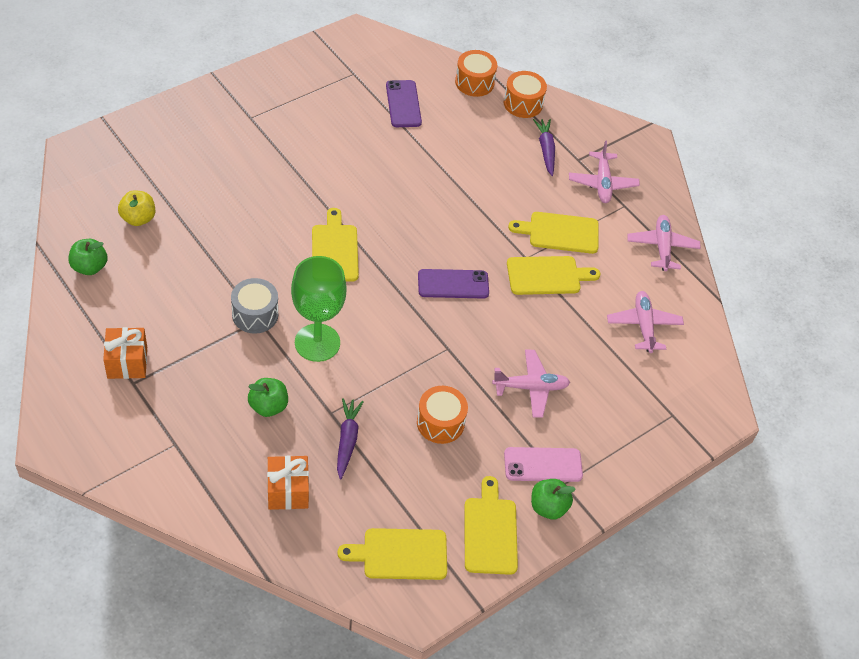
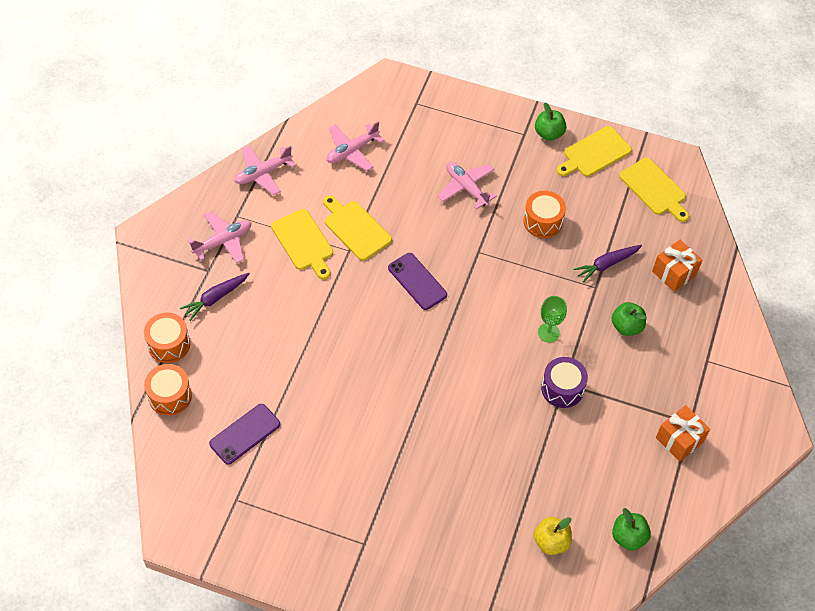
camera: 120 degrees left, 5 degrees up
(255, 314) = (562, 389): grey drum -> purple drum
(317, 342) = (548, 332): green goblet -> green goblet, size x0.54
(334, 250) = (455, 378): yellow cutting board -> none
(543, 465) = (521, 151): pink phone -> none

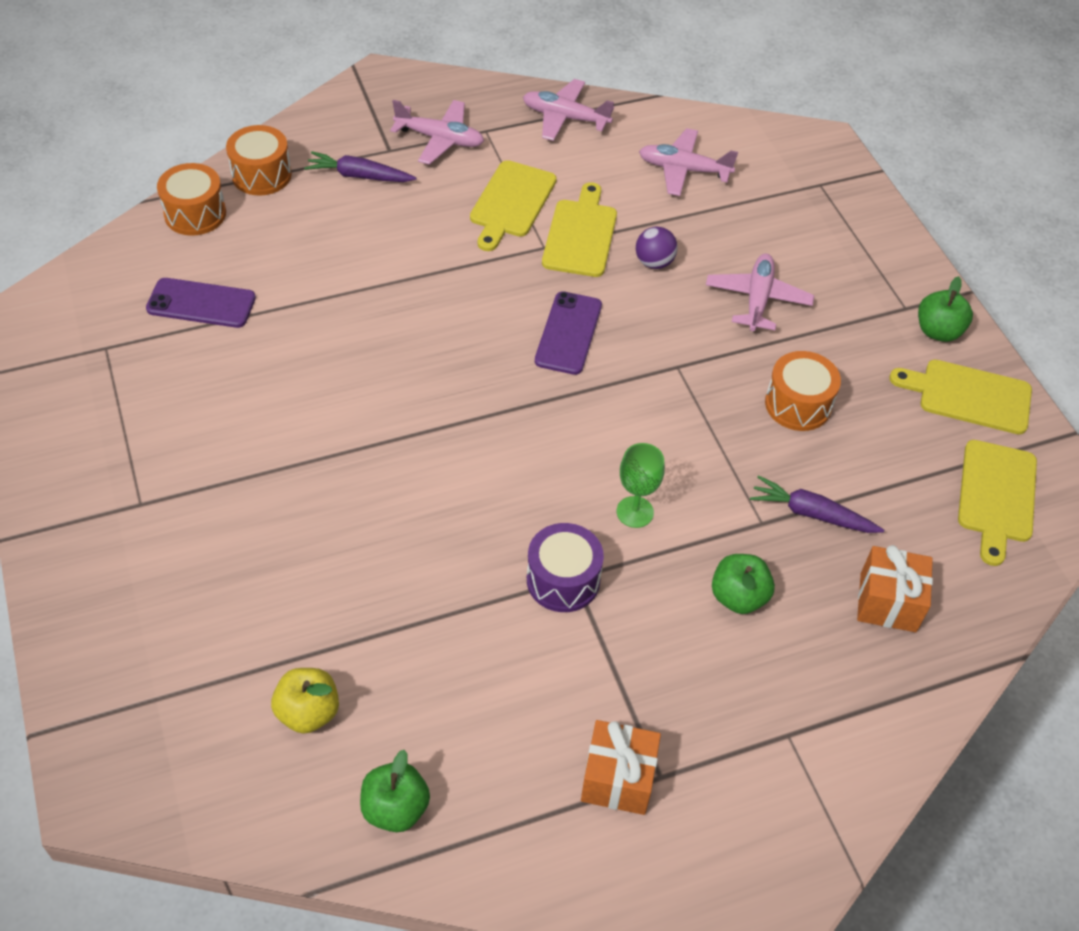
camera: 50 degrees right, 5 degrees down
(403, 211) = (654, 262): none -> purple ball

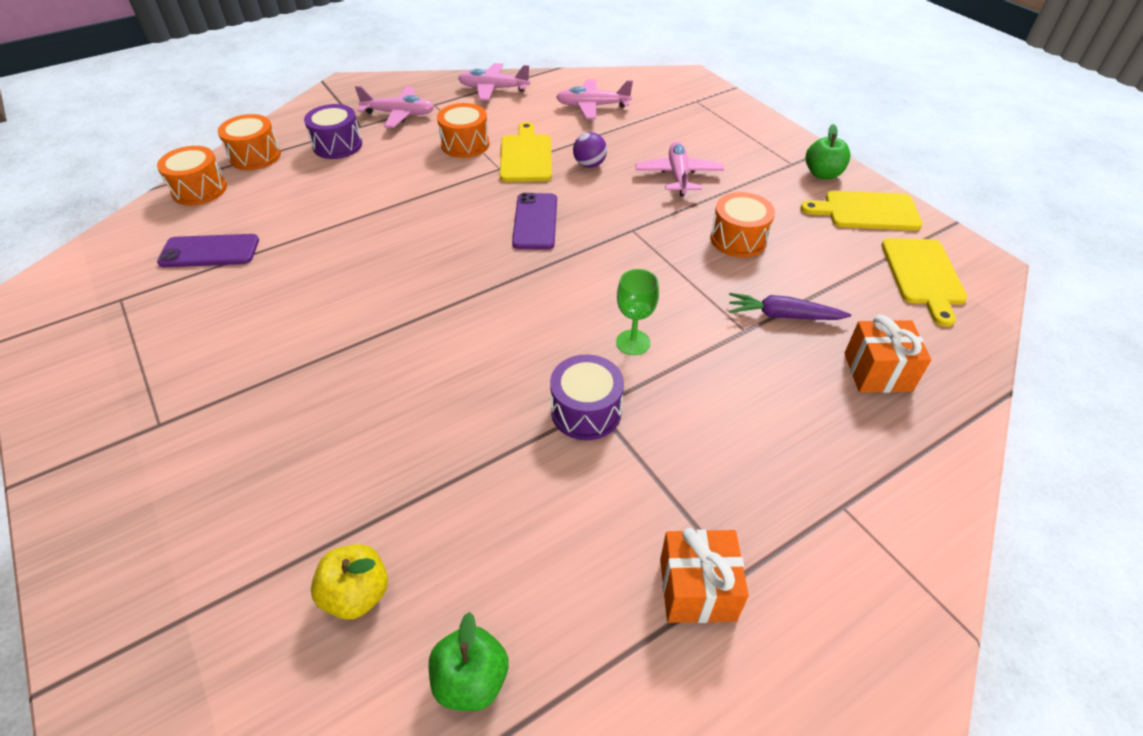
camera: 10 degrees left, 5 degrees down
(359, 176) = (337, 145): purple carrot -> purple drum
(511, 202) = (465, 144): yellow cutting board -> orange drum
(738, 597) = (748, 393): green apple -> none

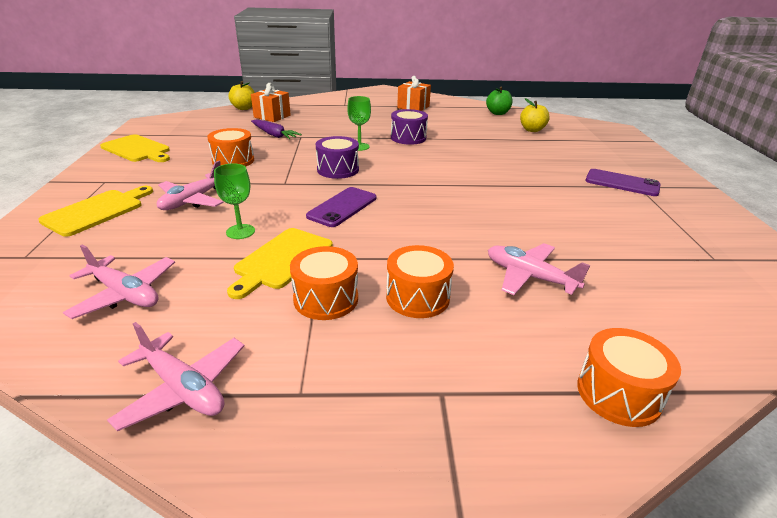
camera: 150 degrees left, 15 degrees down
(199, 190) = (689, 358): orange drum -> orange drum (417, 297)
(209, 251) = (642, 273): purple phone -> purple phone (622, 183)
(337, 145) = (487, 364): purple drum -> purple drum (338, 169)
(399, 114) = (368, 394): pink plane -> pink plane (529, 277)
(589, 165) = (240, 231): purple ball -> green goblet
(822, 174) = (105, 170): green apple -> none
(923, 275) = (182, 127): yellow cutting board -> yellow cutting board (97, 211)
(966, 377) = (244, 108): none -> yellow apple

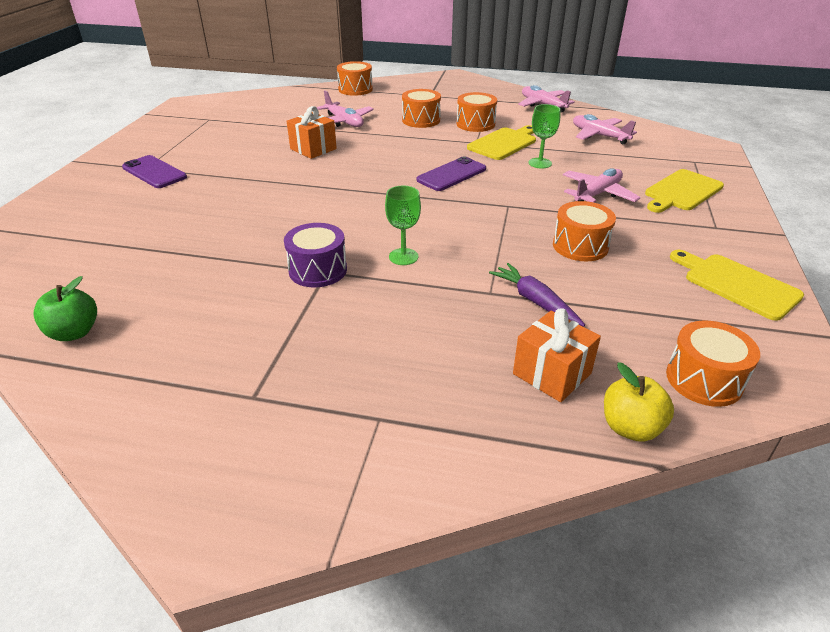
camera: 165 degrees left, 5 degrees up
(200, 119) = (704, 379): none -> orange drum
(338, 169) = (445, 218): purple drum -> none
(413, 107) = (223, 383): orange gift -> orange gift (313, 149)
(532, 130) = (98, 270): yellow apple -> none

